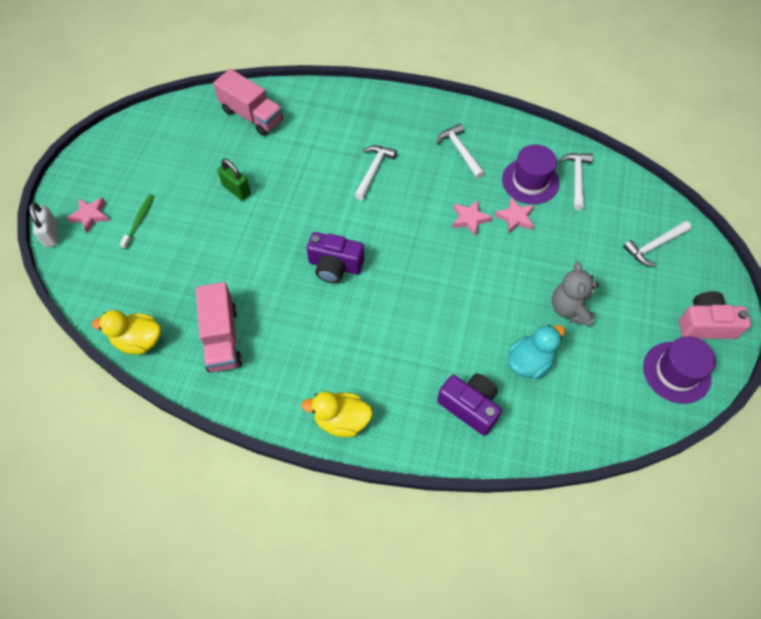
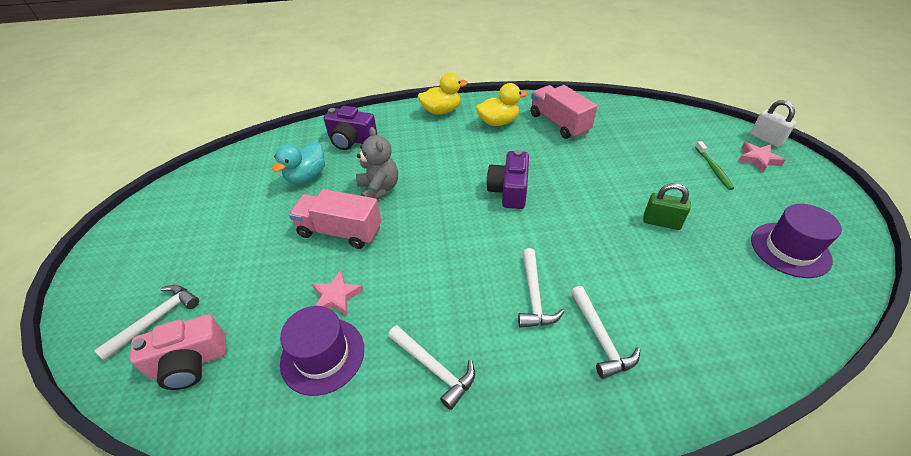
camera: 160 degrees right, 15 degrees down
(139, 341) = (614, 106): yellow duck -> yellow duck (498, 122)
(252, 115) = (745, 317): pink truck -> pink truck (340, 231)
(335, 266) = (509, 190): purple camera -> purple camera turned 75 degrees counterclockwise
(469, 219) = (392, 276): pink star -> none
(570, 309) = (268, 224): grey teddy bear -> grey teddy bear (379, 189)
(576, 179) = (253, 384): white hammer -> white hammer (600, 338)
(676, 372) = (169, 206): purple hat -> purple hat (790, 249)
(705, 324) = (122, 252): pink camera -> pink camera (190, 362)

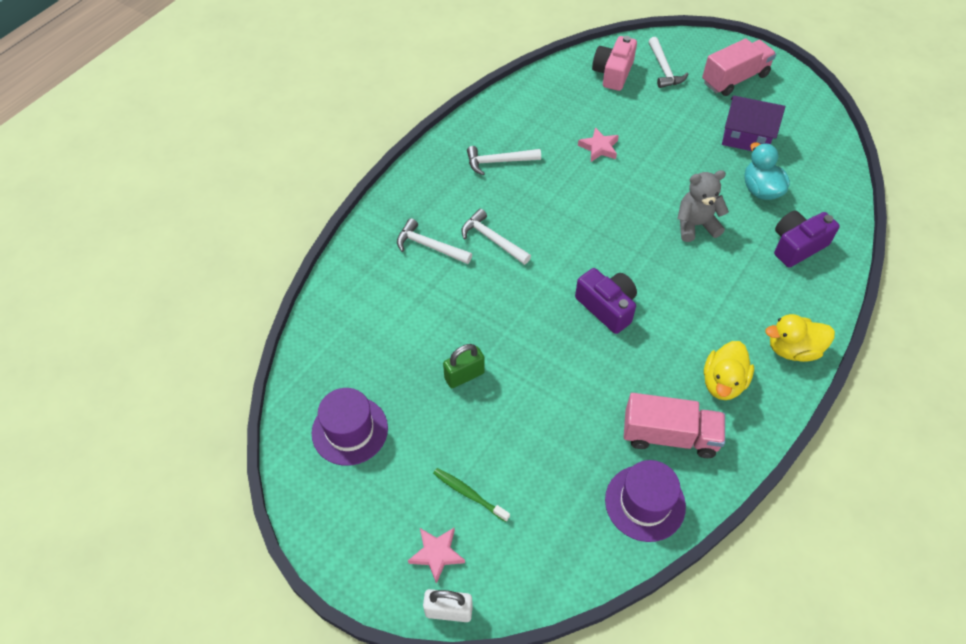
camera: 130 degrees right, 10 degrees up
(243, 210) = (746, 137): none -> purple house
(322, 355) = (559, 123): purple hat -> purple hat (645, 503)
(340, 231) = (663, 178): pink truck -> pink truck (734, 79)
(379, 189) = (695, 225): grey teddy bear -> grey teddy bear turned 150 degrees clockwise
(441, 111) = (792, 349): yellow duck -> yellow duck turned 60 degrees clockwise

